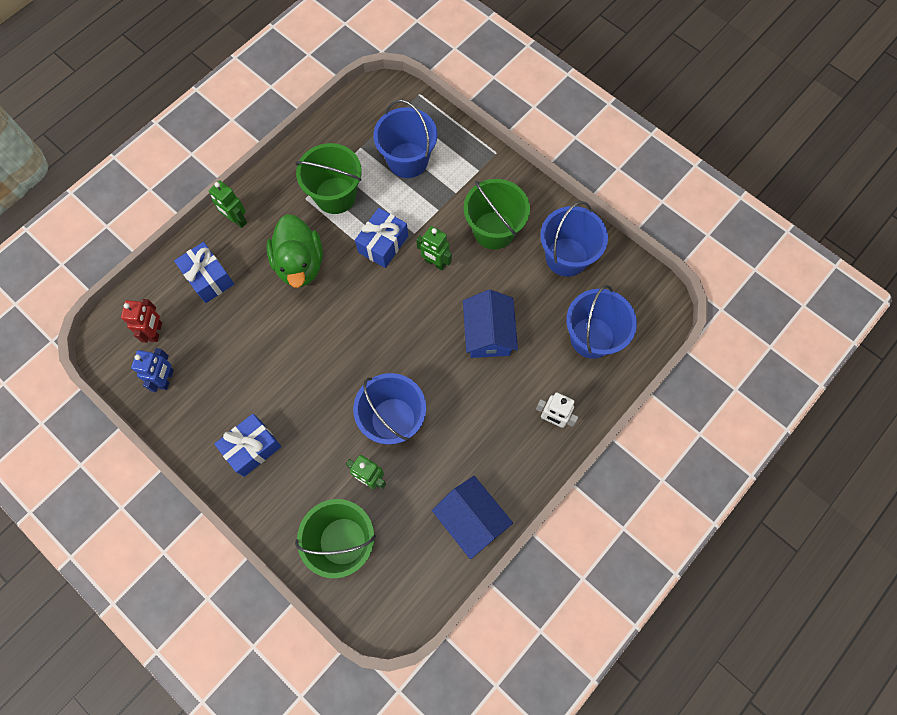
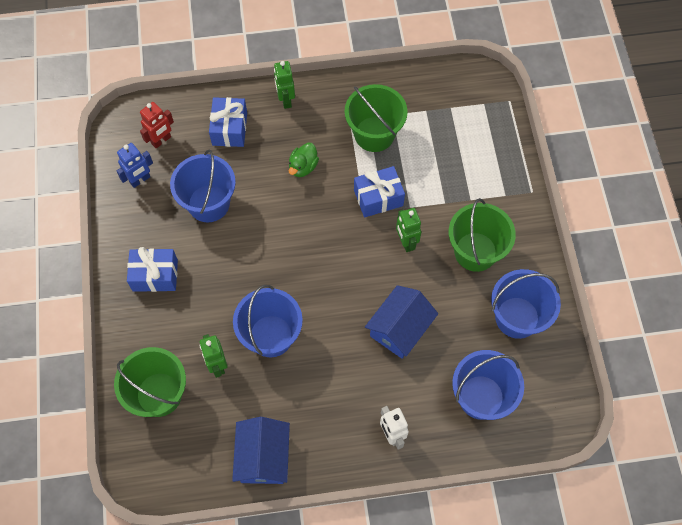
camera: 40 degrees right, 5 degrees down
(300, 264) = (303, 167): green duck -> green duck, size x0.54
(407, 160) = (454, 147): blue bucket -> blue bucket (208, 203)

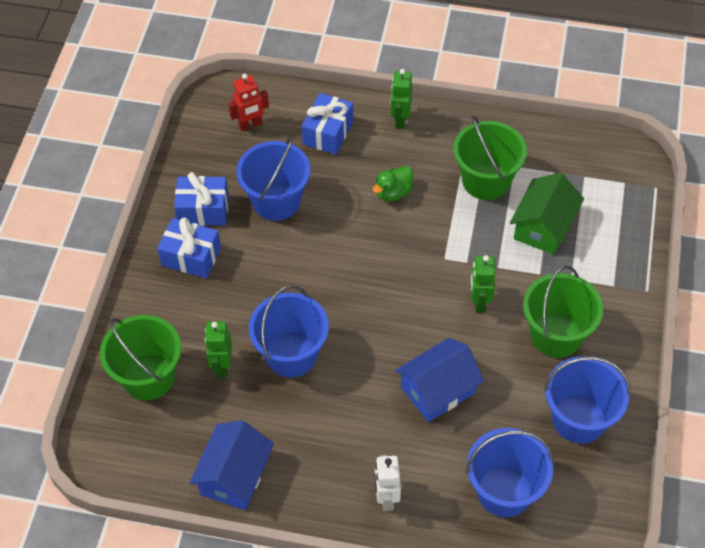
camera: 20 degrees right, 10 degrees down
(140, 180) = (213, 158): blue robot -> none
(378, 198) = (465, 247): blue gift -> blue gift (203, 210)
(434, 161) = (543, 227): none -> green house

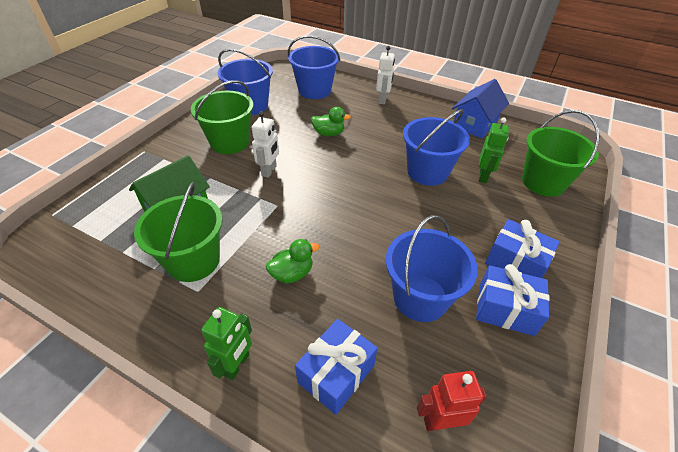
camera: 165 degrees left, 10 degrees down
(438, 390) = (329, 133): blue house -> green duck
(479, 302) = (269, 171): green robot -> white robot

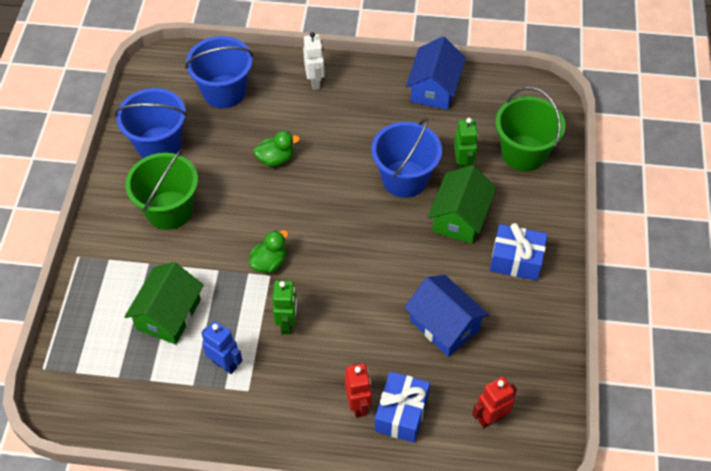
camera: 20 degrees left, 10 degrees up
(193, 261) = (225, 364): green bucket -> blue robot
(237, 365) = (320, 437): green robot -> green robot (287, 323)
(269, 171) = (237, 235): white robot -> none
(292, 273) = (323, 343): green duck -> green duck (269, 262)
(294, 346) = (358, 405): none -> red robot
(420, 298) = (444, 325): blue bucket -> blue house
(468, 212) = (460, 217): none -> green house
(505, 309) = (517, 310): blue gift -> none

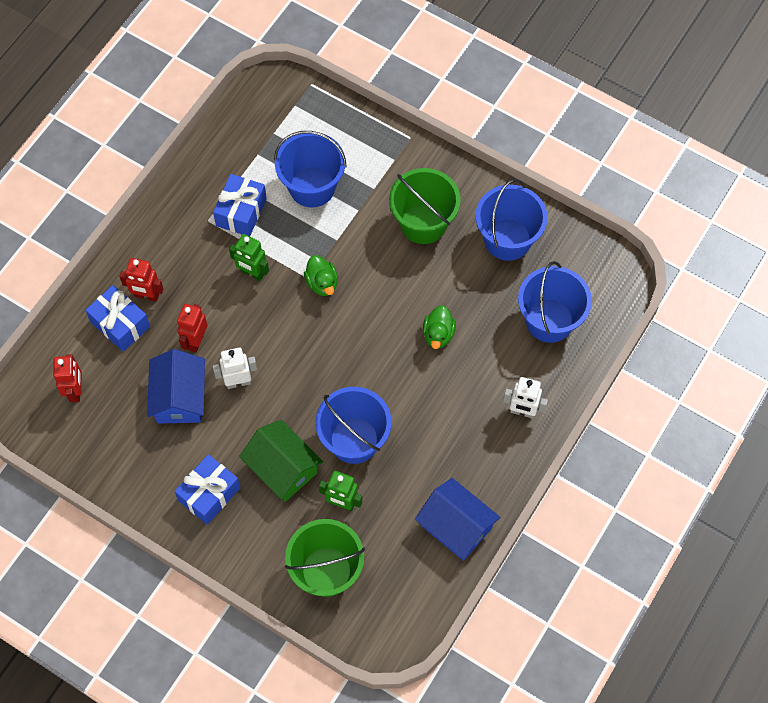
camera: 115 degrees right, 10 degrees up
(169, 314) = (312, 187): green house -> blue bucket
(225, 364) = (241, 212): blue robot -> blue gift
(382, 338) = (196, 341): none -> red robot
(402, 285) = (238, 382): none -> white robot
(444, 325) = (179, 397): blue house -> blue house turned 75 degrees counterclockwise

